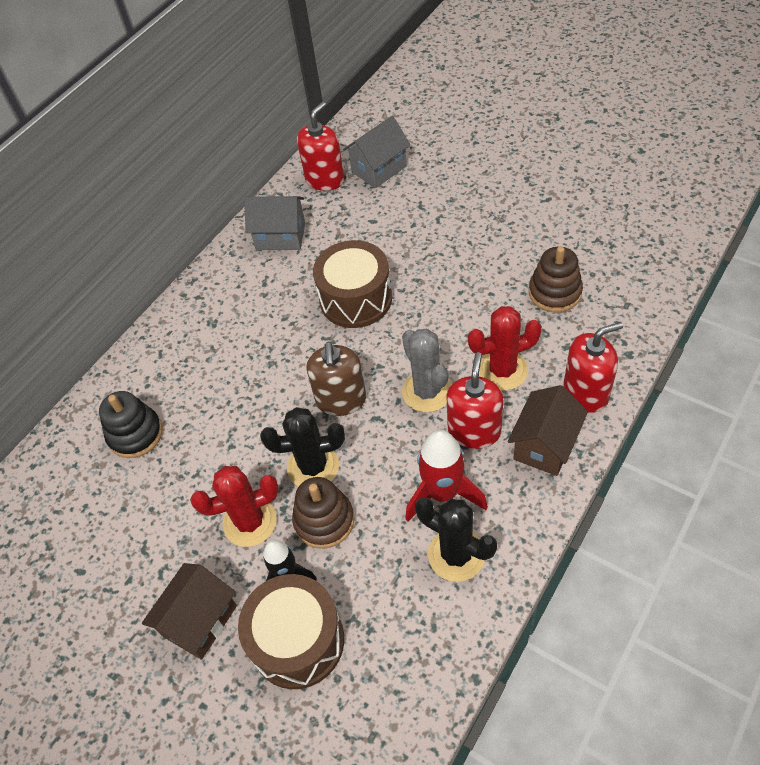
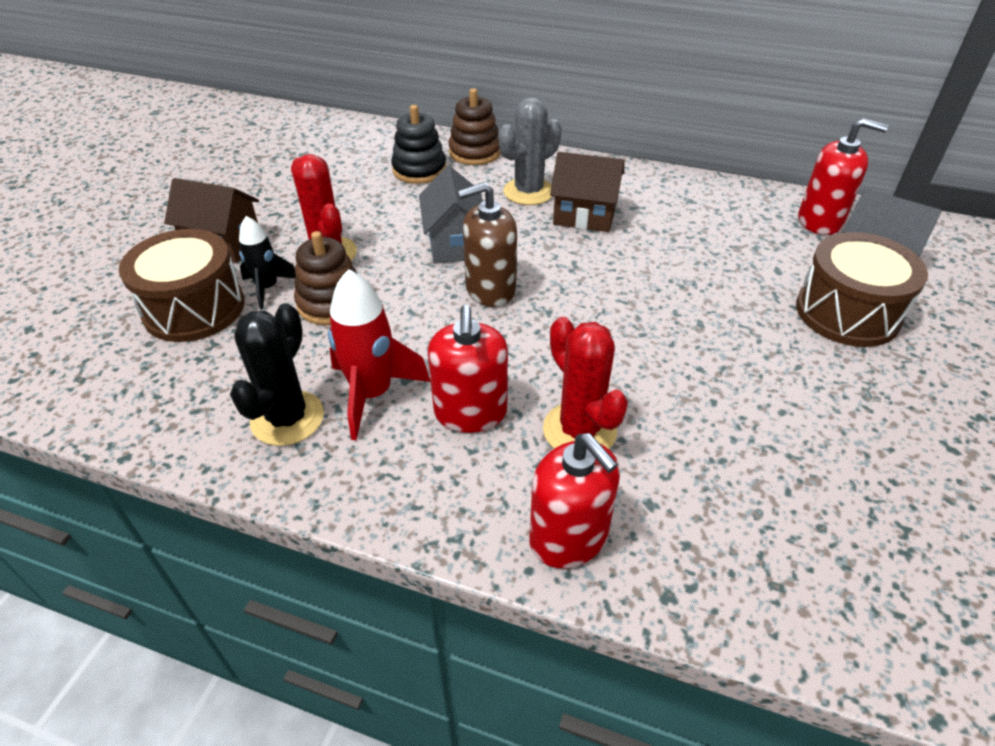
camera: 70 degrees right, 10 degrees down
(280, 236) = (707, 205): grey house -> grey house (455, 244)
(313, 466) = (398, 284): black cactus -> none
(355, 299) = (642, 276): brown drum -> brown drum (847, 312)
(427, 391) = (521, 359): grey cactus -> grey cactus (528, 192)
(474, 431) = (470, 412): red soap dispenser -> red soap dispenser turned 90 degrees clockwise
(545, 445) = (461, 493): brown house -> brown house (584, 216)
(555, 292) = (753, 478): brown stacking toy -> brown stacking toy (475, 152)

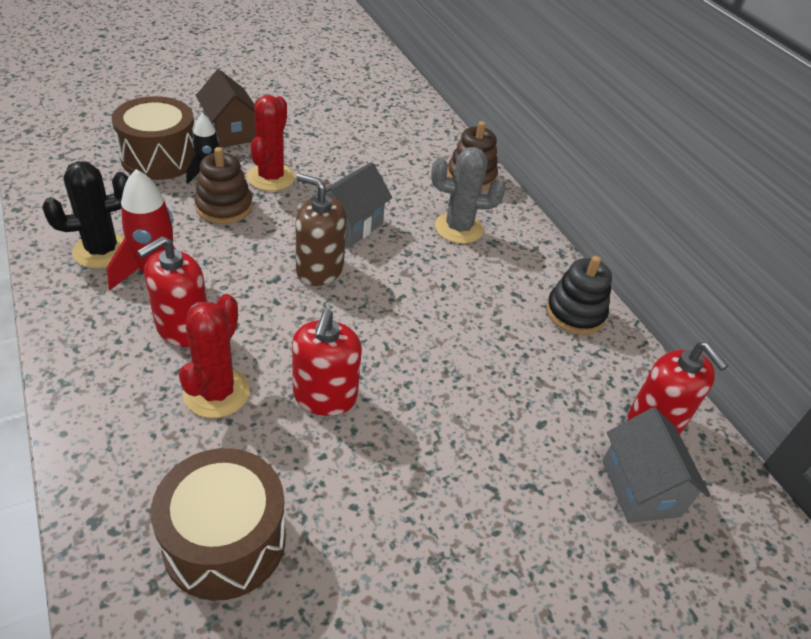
camera: 40 degrees right, 0 degrees up
(419, 170) = (413, 163): black stacking toy -> black stacking toy (575, 313)
(569, 537) = (107, 439): red soap dispenser -> red soap dispenser (325, 396)
(584, 216) = (467, 272): brown house -> none
(847, 312) = (536, 499): brown drum -> brown drum (225, 541)

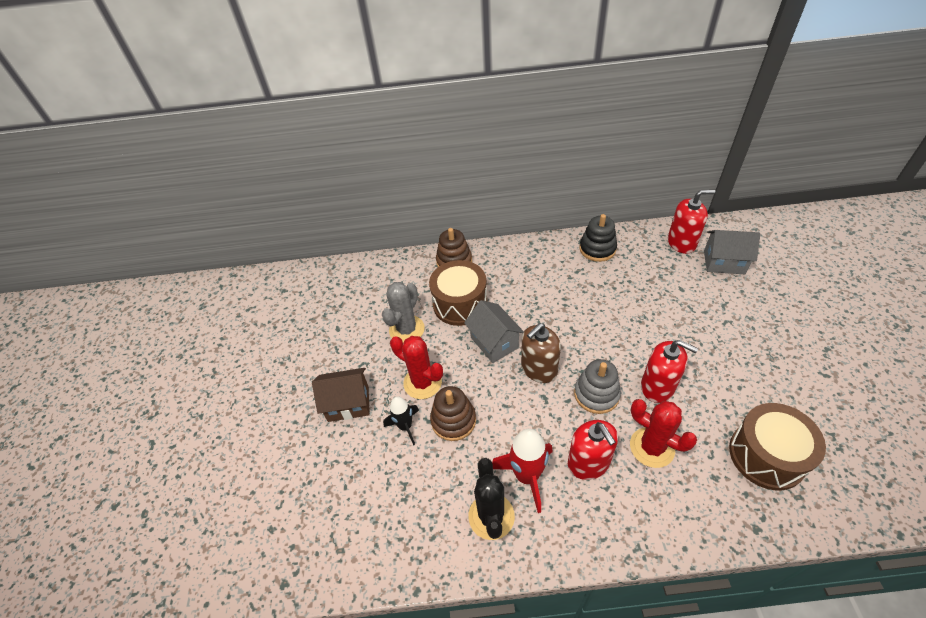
camera: 60 degrees left, 5 degrees up
(160, 158) = (370, 463): brown drum -> brown drum (460, 304)
(293, 329) = (596, 394): none -> grey stacking toy
(458, 228) = (509, 282): grey cactus -> grey cactus (407, 329)

